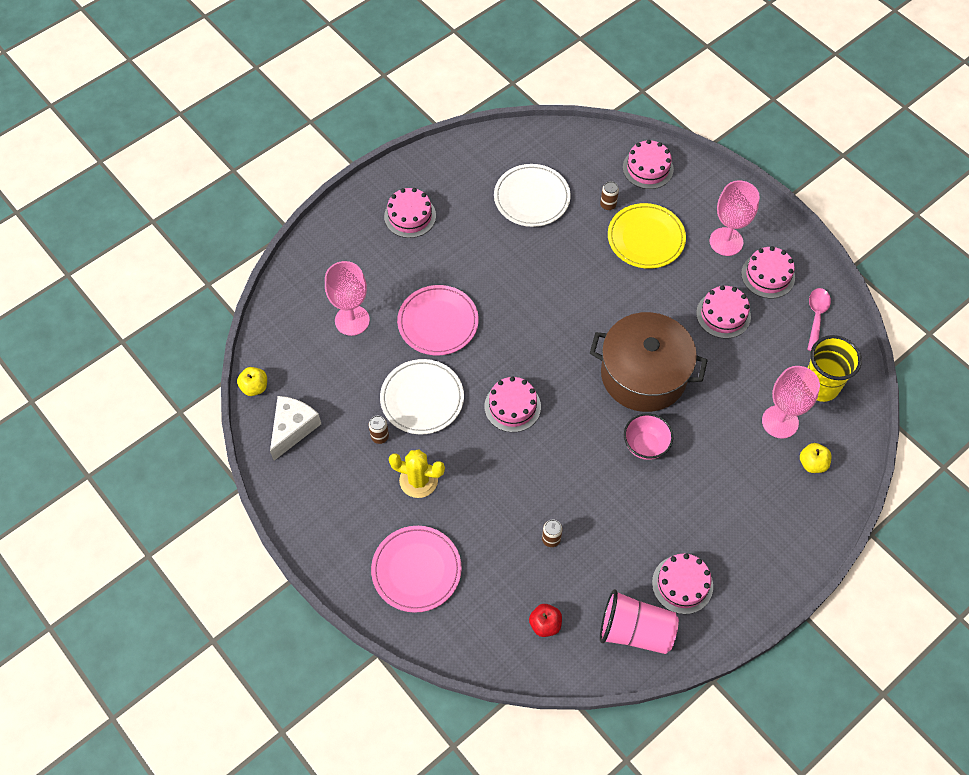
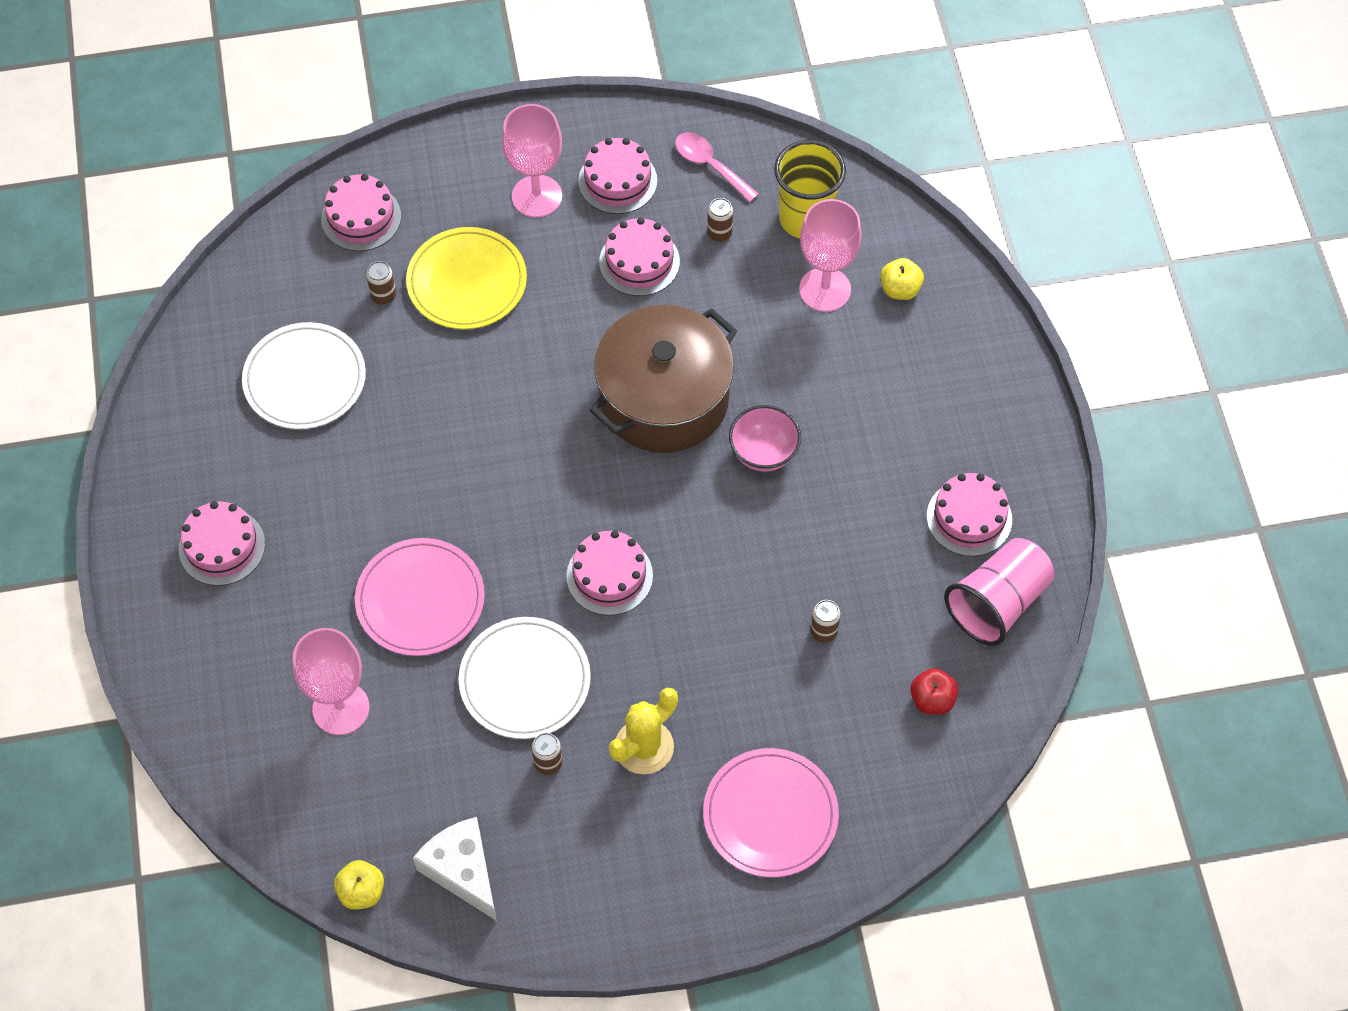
camera: 60 degrees left, 0 degrees up
(774, 345) = (719, 233): none -> brown can

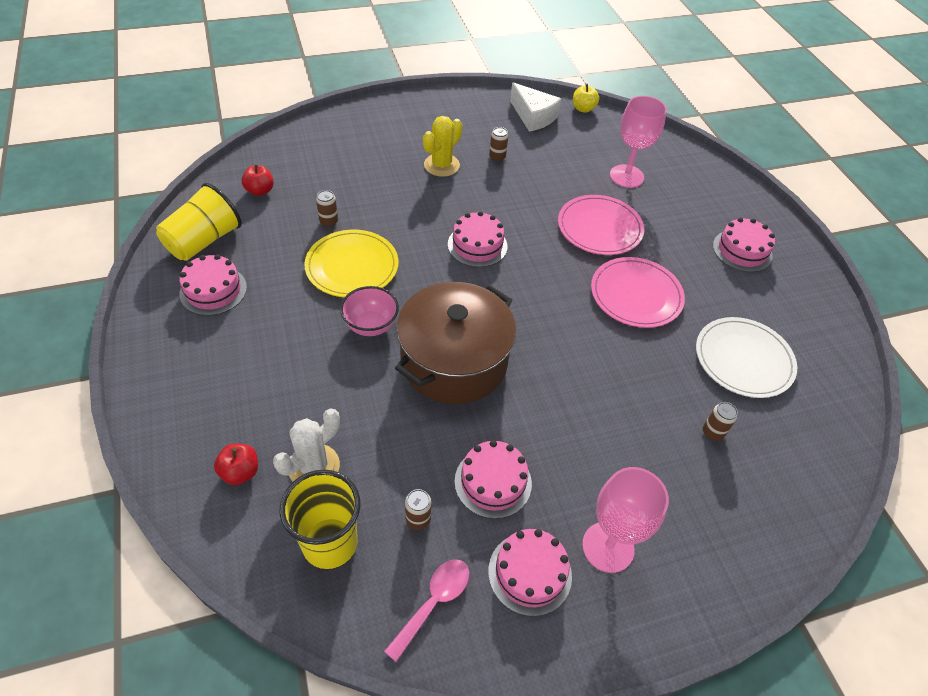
camera: 170 degrees right, 10 degrees down
(361, 217) = (767, 508): pink cake -> none
(467, 282) = (645, 450): yellow plate -> yellow plate (352, 266)
(525, 680) = (520, 192): white plate -> none
(710, 165) = (434, 602): pink spoon -> pink spoon turned 90 degrees counterclockwise
(770, 815) = (364, 140): pink plate -> pink plate (636, 295)
(825, 289) = (314, 466): pink goblet -> white cactus
(900, 289) = (240, 472): yellow apple -> red apple
(997, 603) = (204, 241): pink cup -> yellow cup

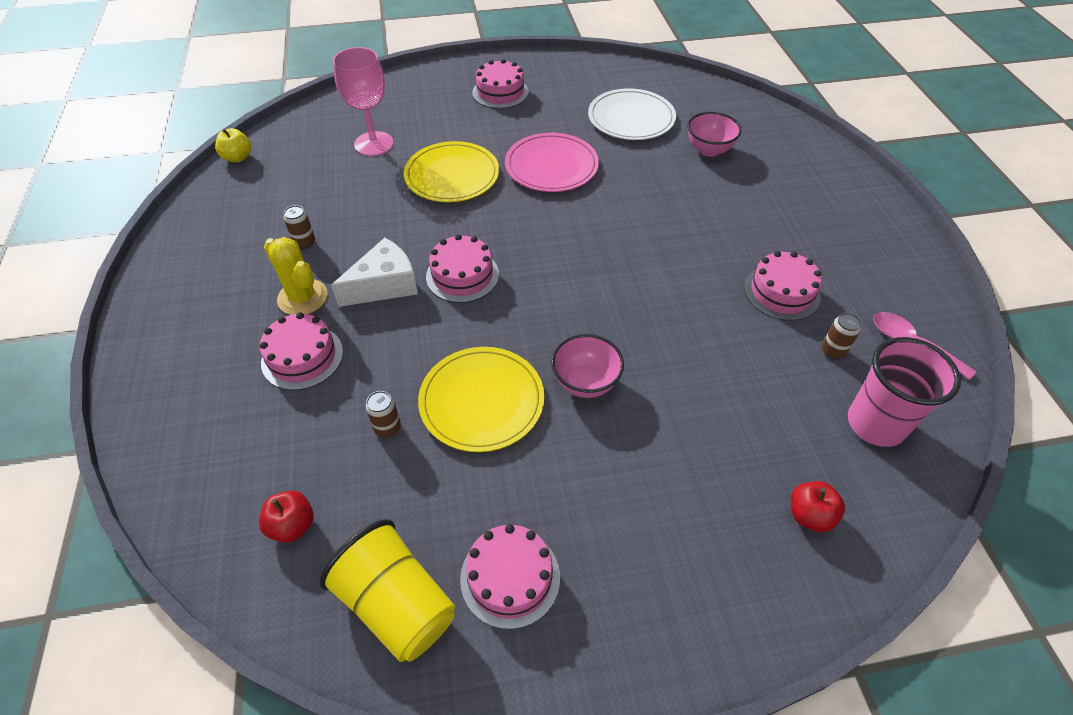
camera: 80 degrees left, 0 degrees up
(314, 466) = (789, 440): white cactus -> none
(330, 543) = (875, 424): yellow cup -> pink cup
(454, 361) = (638, 309): brown pot -> none
(530, 573) = (866, 277): pink cake -> pink cake (302, 357)
(533, 117) = (235, 201): white cheese -> white cheese (384, 285)
(599, 228) = (452, 175): pink plate -> yellow plate
(608, 547) = (829, 227): pink goblet -> none
(712, 432) = (709, 150): brown can -> pink bowl

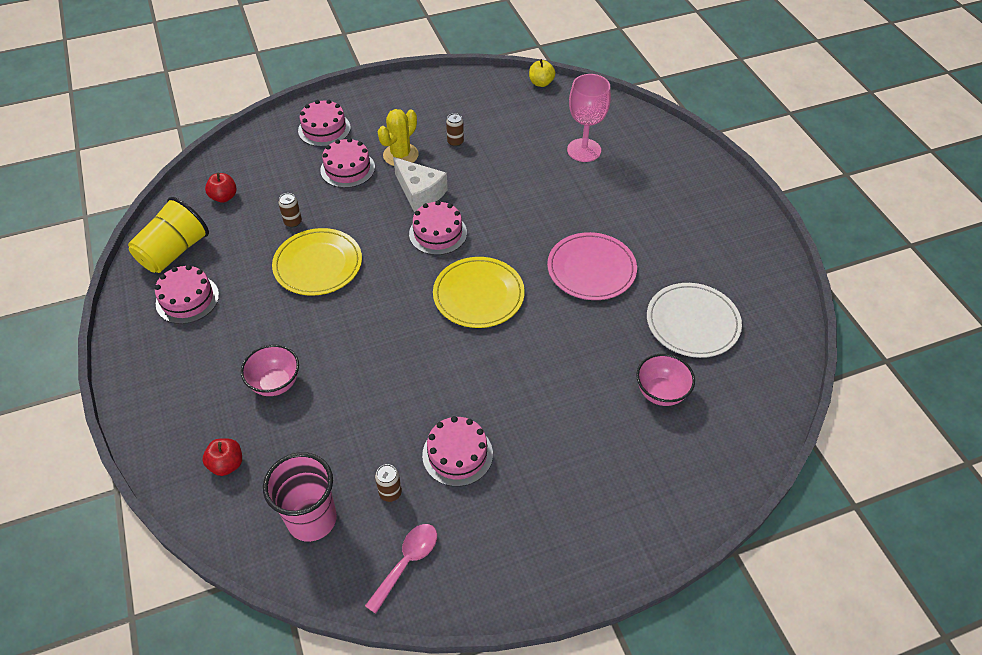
camera: 80 degrees right, 0 degrees up
(452, 175) = (557, 205): yellow plate -> yellow plate (478, 295)
(500, 92) = (695, 216): pink cake -> pink cake (324, 129)
(585, 383) = (339, 320): pink bowl -> pink bowl (275, 383)

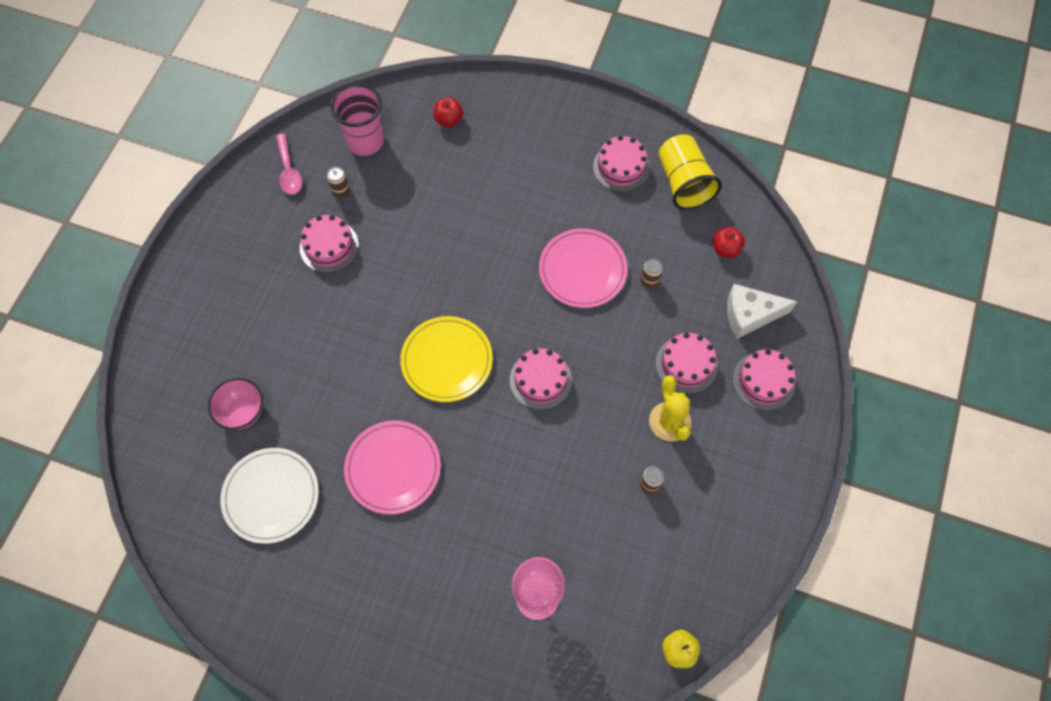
camera: 130 degrees right, 15 degrees up
(275, 383) = (488, 178): pink bowl -> none
(318, 264) = (582, 270): yellow plate -> pink plate
(420, 193) = (603, 401): white cheese -> white cheese (750, 315)

